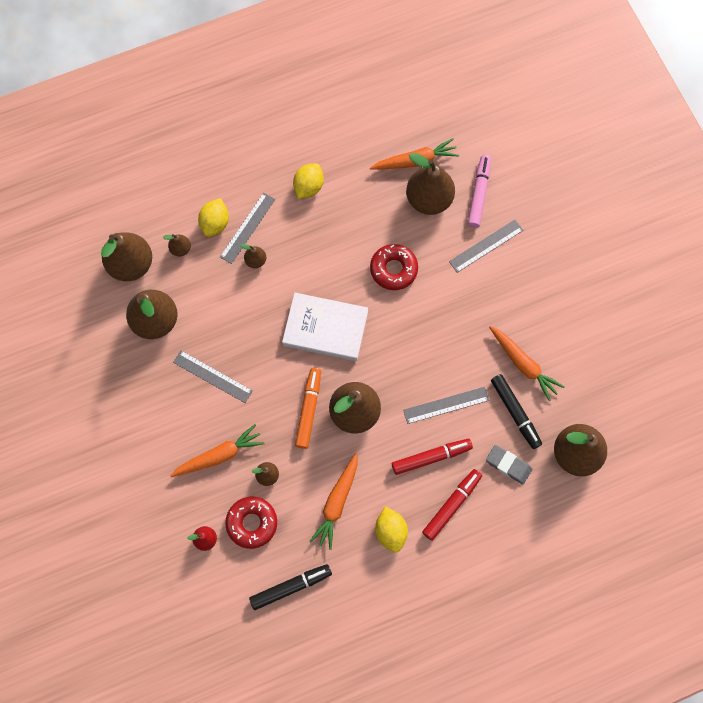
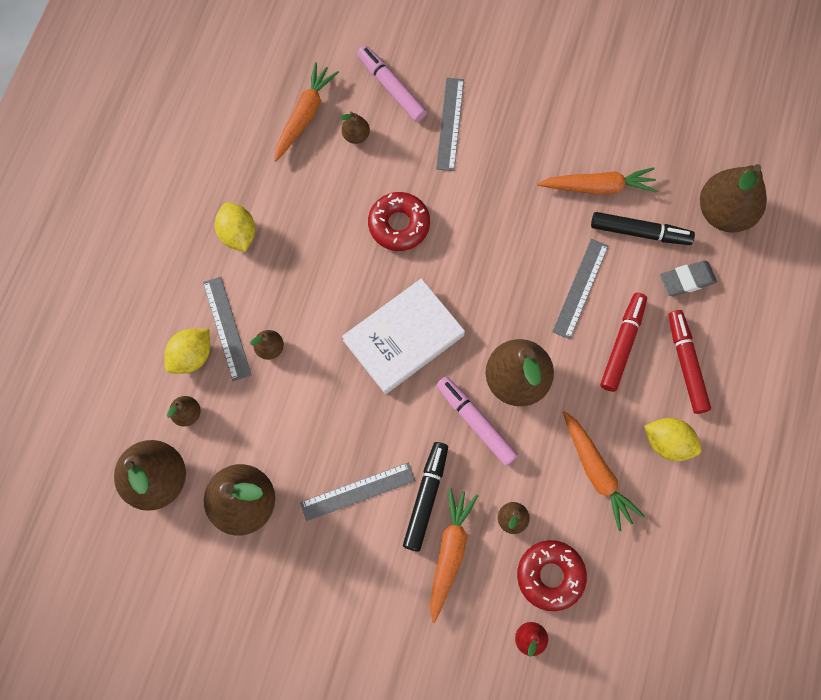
camera: 50 degrees left, 0 degrees up
(215, 223) = (192, 356): yellow lemon -> yellow lemon turned 75 degrees clockwise
(291, 587) = (649, 589): black marker -> black marker (426, 497)
(309, 409) = (476, 422): orange marker -> pink marker
(429, 199) = (356, 136): brown pear -> brown pear, size x0.45

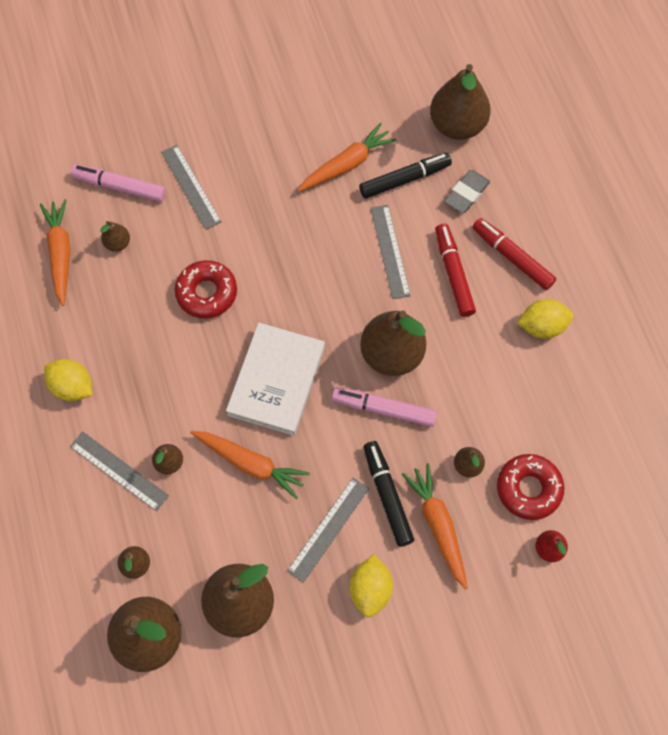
camera: 35 degrees left, 5 degrees down
(192, 356) = (105, 514): yellow lemon -> yellow lemon (370, 589)
(596, 472) = (505, 384): orange carrot -> orange carrot (250, 464)

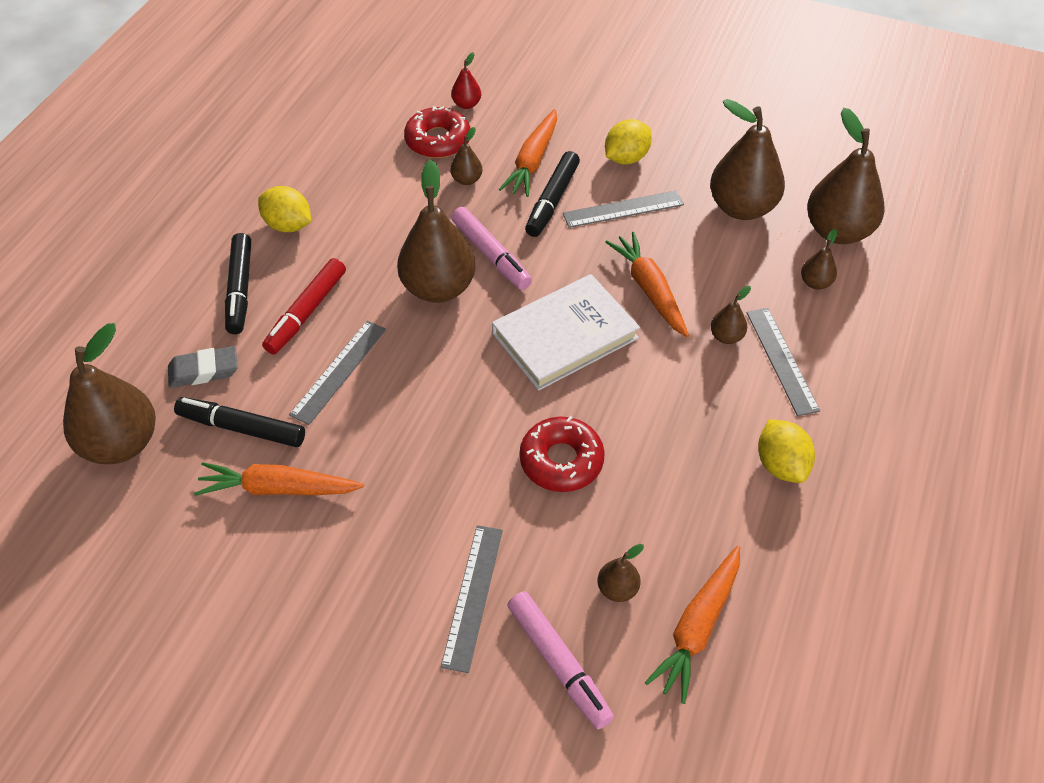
camera: 140 degrees left, 15 degrees down
(512, 257) = (240, 289): red marker -> black marker

